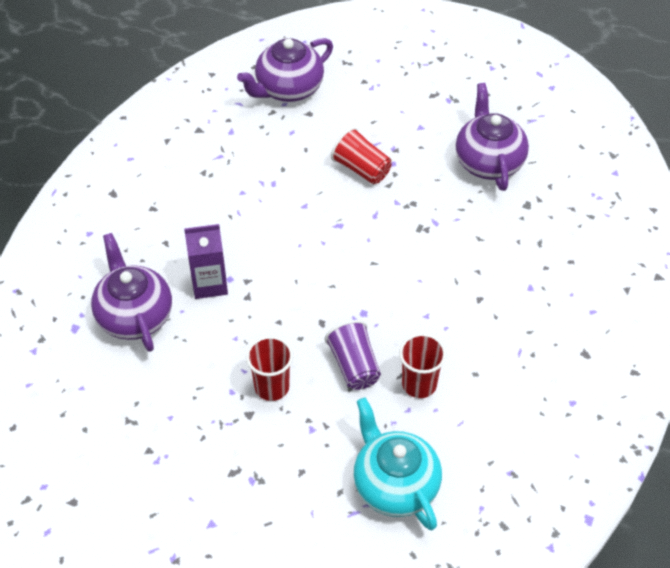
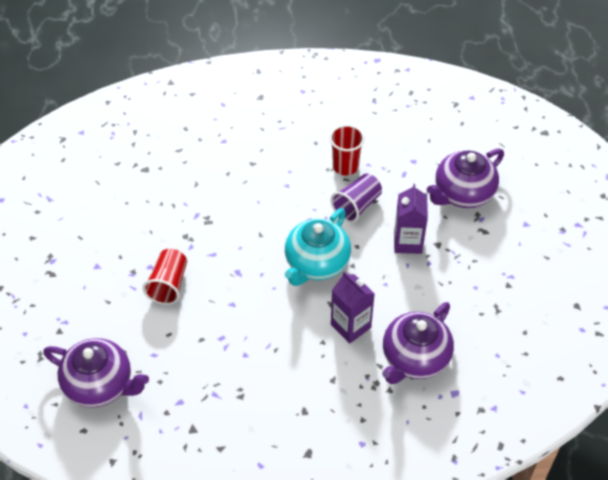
camera: 120 degrees left, 0 degrees up
(272, 387) = (408, 242): red cup -> purple carton
(394, 485) = (426, 149): turquoise teapot -> turquoise teapot (316, 264)
(488, 162) = (112, 207): purple teapot -> purple teapot (462, 193)

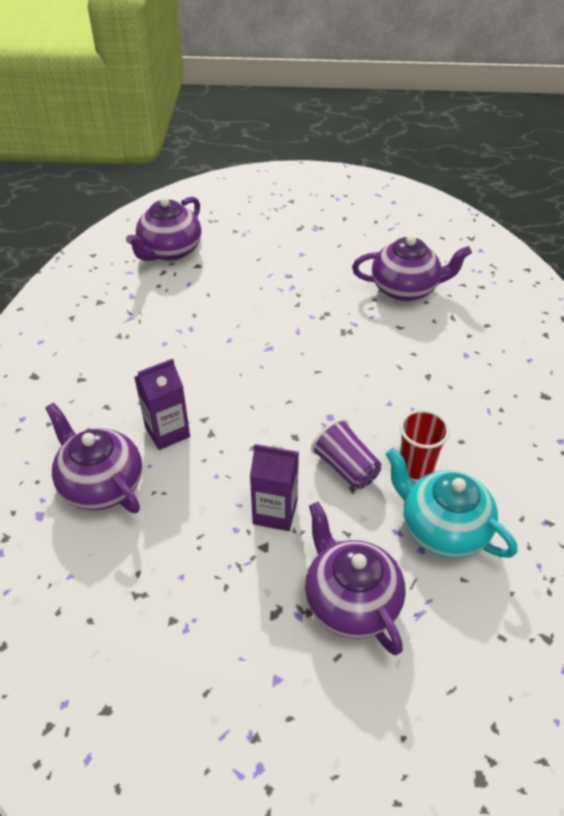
camera: 100 degrees right, 5 degrees down
(144, 182) = (405, 289): none -> purple teapot
(168, 284) = (266, 297): red cup -> none
(316, 264) = (263, 414): turquoise teapot -> turquoise teapot (442, 528)

